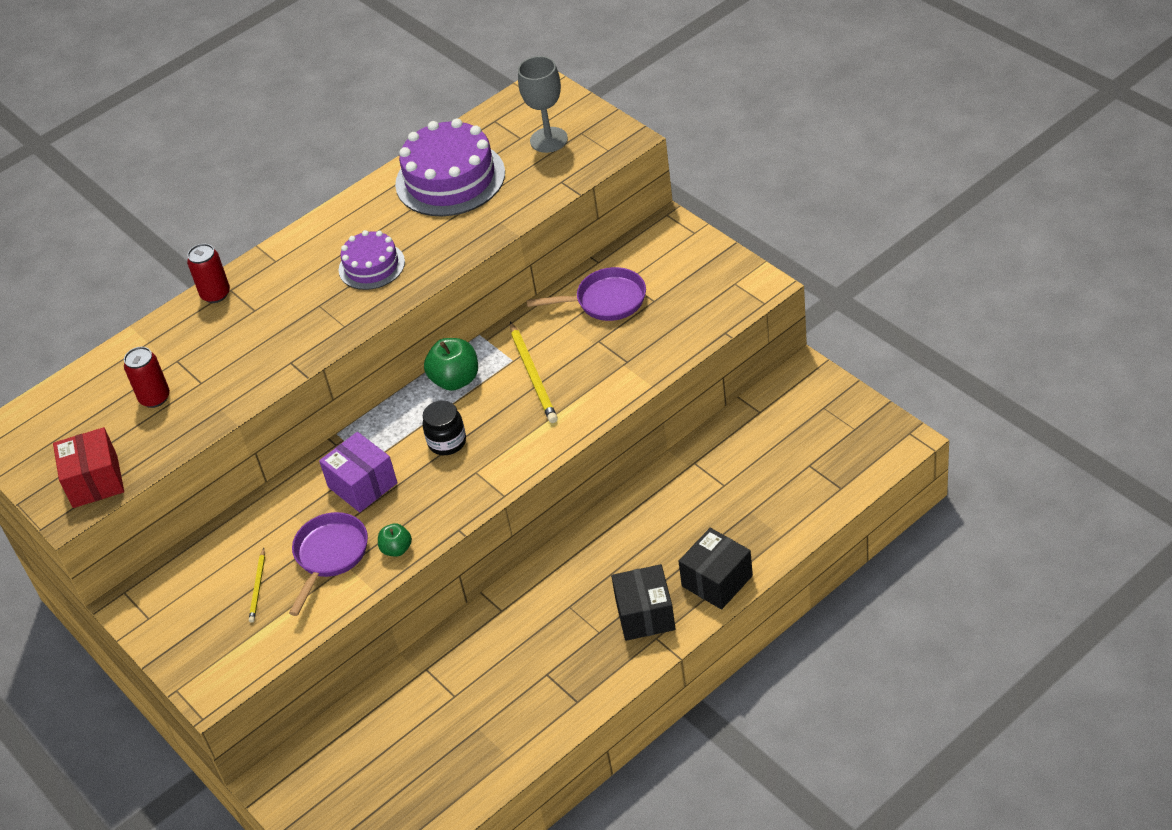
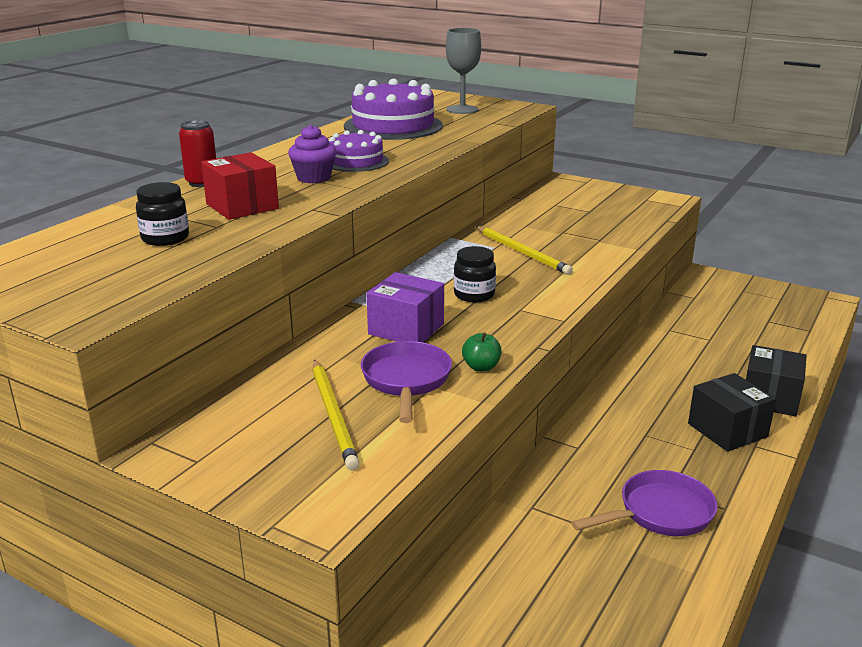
camera: 25 degrees left, 20 degrees down
(95, 481) = (113, 295): red box -> red box (242, 206)
(155, 398) = (165, 238): red can -> black jar
(258, 587) = (333, 415): yellow pencil -> yellow pencil, size x1.75
(317, 298) = (314, 178): none -> purple cupcake
(455, 380) = (450, 261): green apple -> none
(605, 301) = (548, 214): purple pan -> purple pan (660, 513)

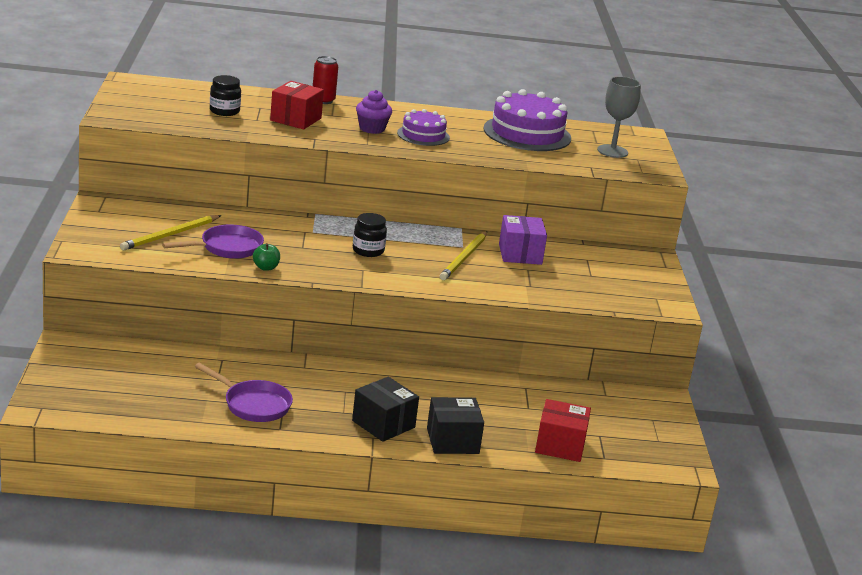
camera: 55 degrees right, 0 degrees up
(406, 329) = (293, 237): purple box -> purple box (520, 254)
(727, 430) = (383, 424): black box -> black box turned 75 degrees counterclockwise
(785, 344) = (560, 445): none -> red box

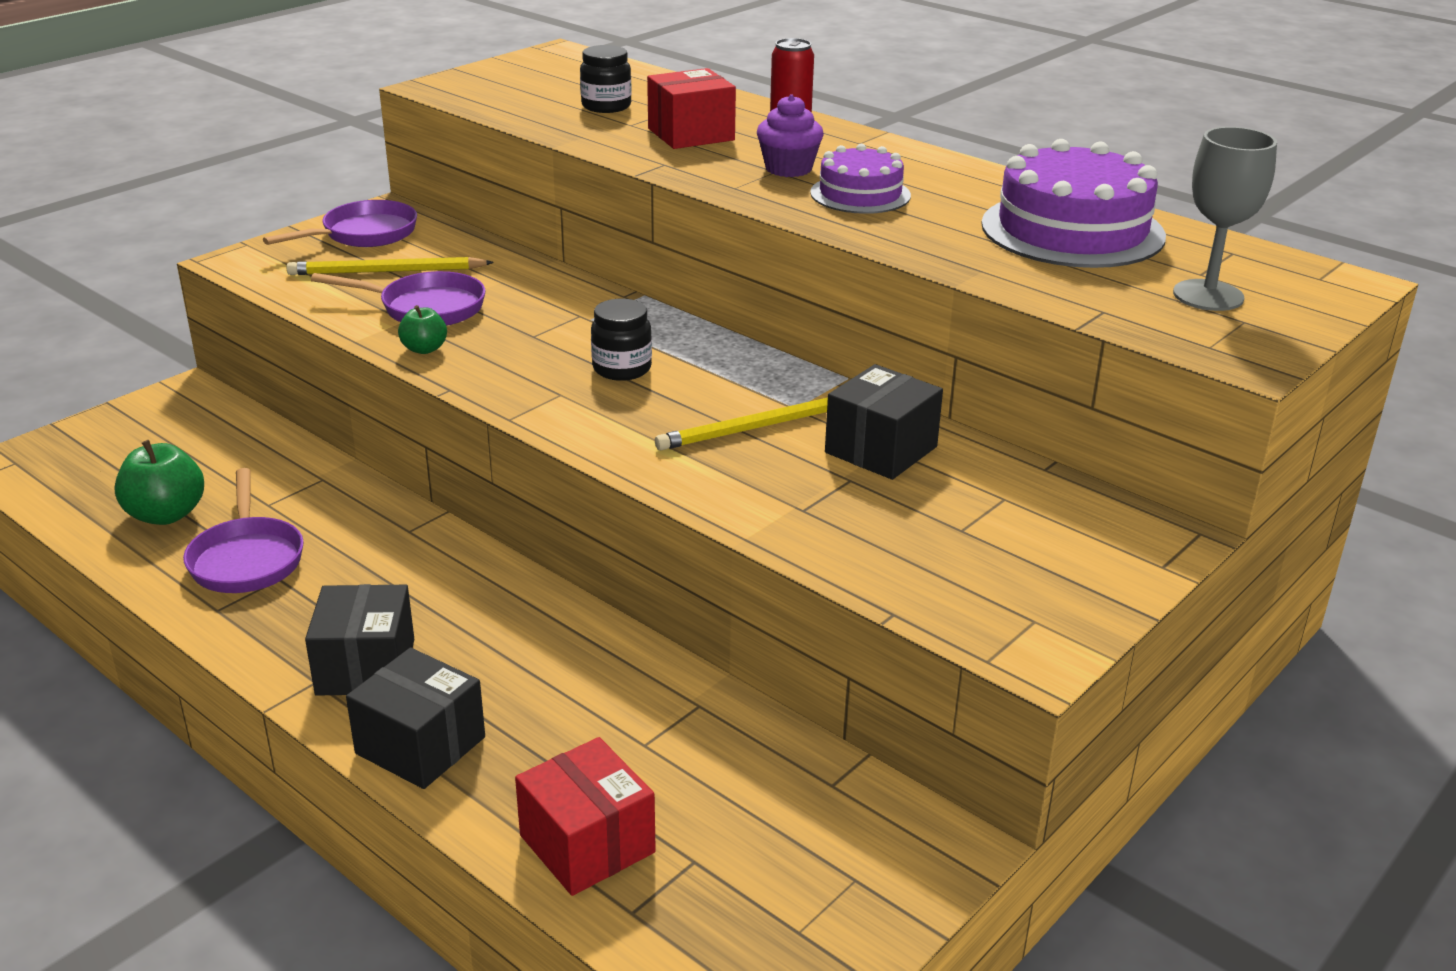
camera: 45 degrees right, 5 degrees up
(116, 218) = (363, 234): none -> purple pan
(176, 401) = (166, 514): none -> green apple
(520, 254) = (881, 450): purple box -> black box

